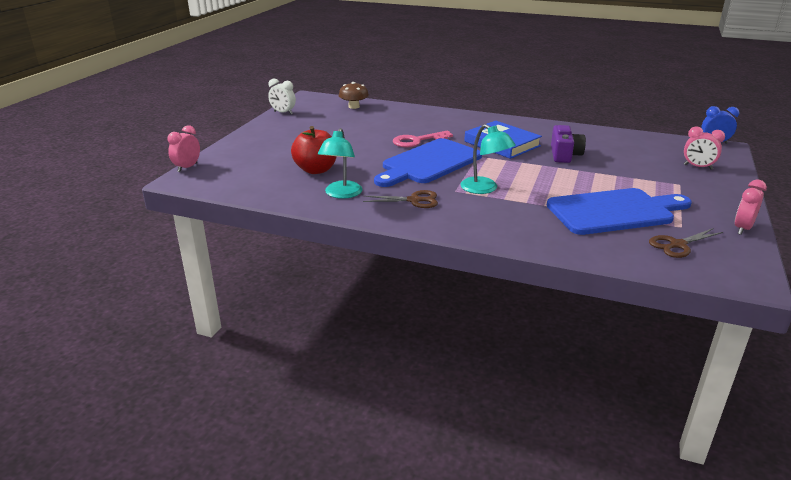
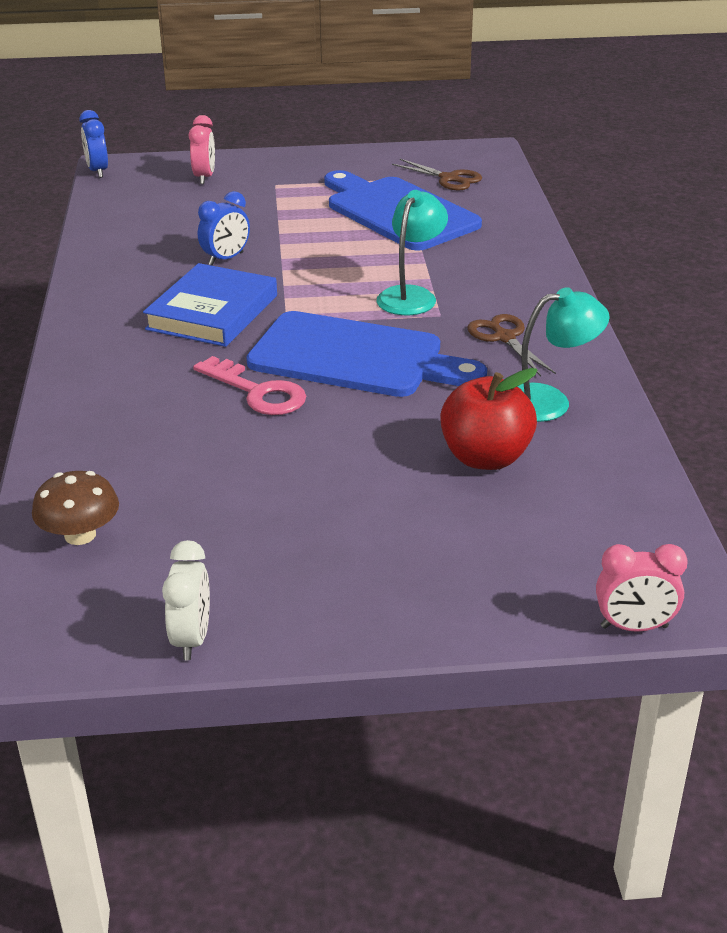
camera: 115 degrees left, 5 degrees up
(564, 155) = (226, 259): purple camera -> blue clock
(742, 228) = (374, 154): pink clock -> none

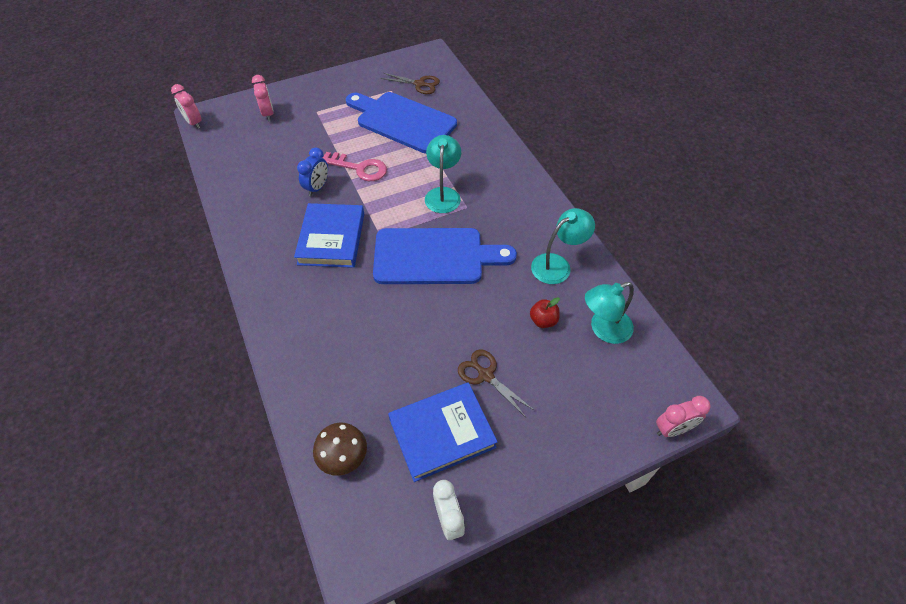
camera: 20 degrees left, 20 degrees up
(97, 171) = (194, 123): blue clock -> pink clock
(243, 544) = (442, 433): none -> blue book
(257, 392) = (391, 302): pink key -> pink key (359, 168)
(485, 457) = (543, 320): red apple -> red apple, size x0.54
(504, 338) = (511, 218): brown scissors -> brown scissors (486, 375)
(583, 487) = (603, 329): none -> turquoise lamp

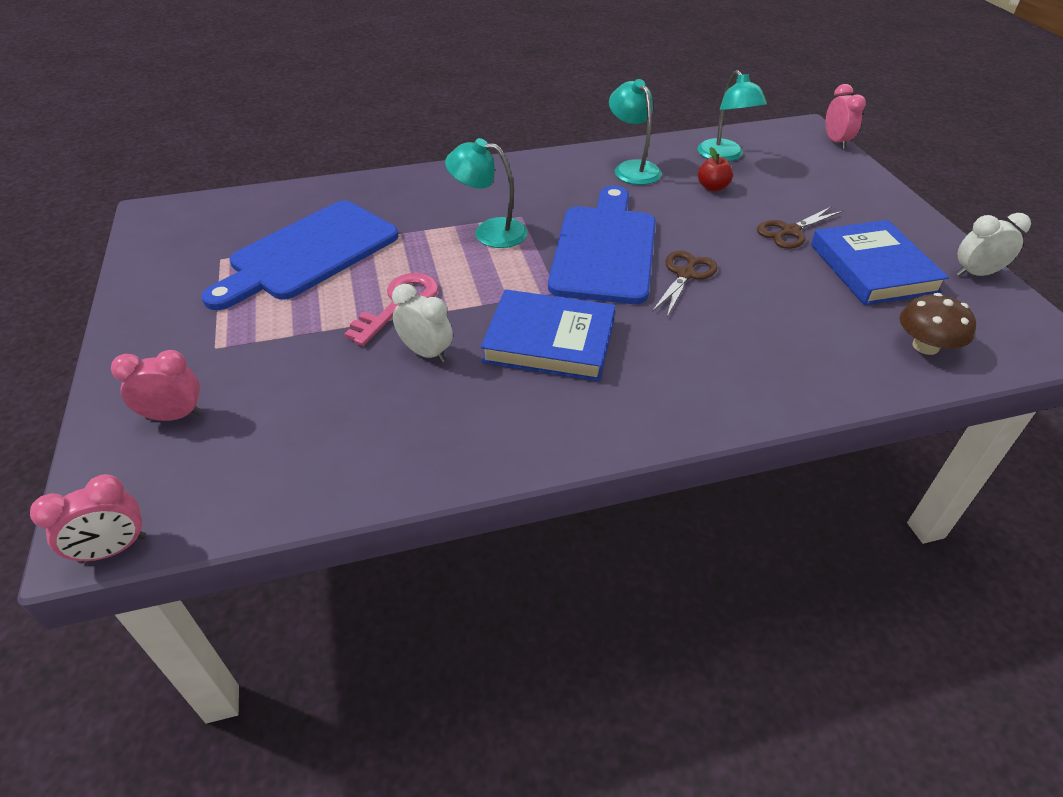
camera: 80 degrees left, 10 degrees down
(317, 188) = (426, 353): blue clock -> white clock
(419, 84) = (227, 230): brown scissors -> brown scissors (685, 275)

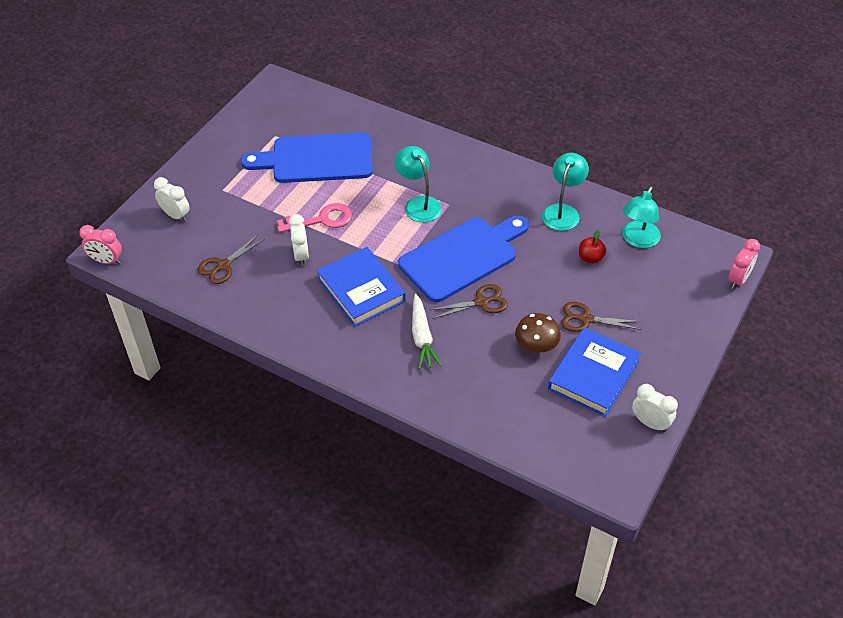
camera: 45 degrees right, 5 degrees up
(174, 416) = (176, 215): pink clock -> white clock
(331, 429) = (223, 265): none -> brown scissors
(684, 342) = (422, 337): none -> white carrot
(925, 346) = (540, 433): brown mushroom -> brown mushroom (536, 345)

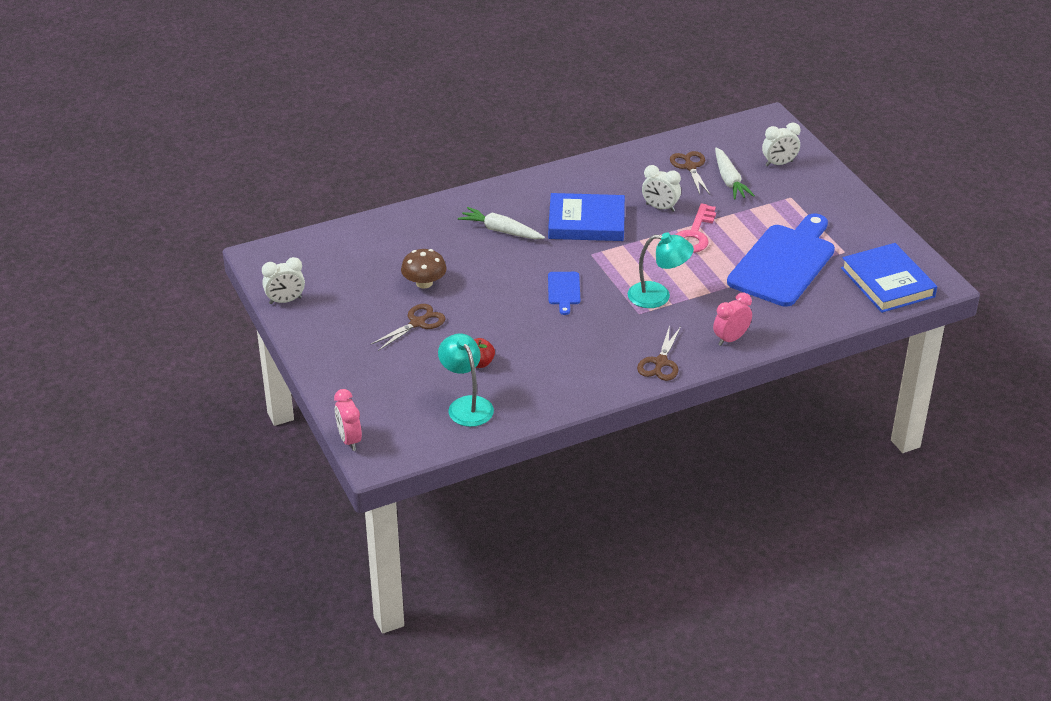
camera: 125 degrees right, 10 degrees down
(106, 261) = (755, 117): pink clock -> pink clock (730, 339)
(226, 233) = (729, 180): none -> white carrot
(462, 257) = (564, 290): blue cutting board -> blue cutting board, size x0.43
(481, 302) = (501, 276): brown scissors -> brown scissors (660, 362)
(562, 211) = (554, 378): turquoise lamp -> none
(593, 375) = (361, 297): blue book -> blue book (887, 282)

